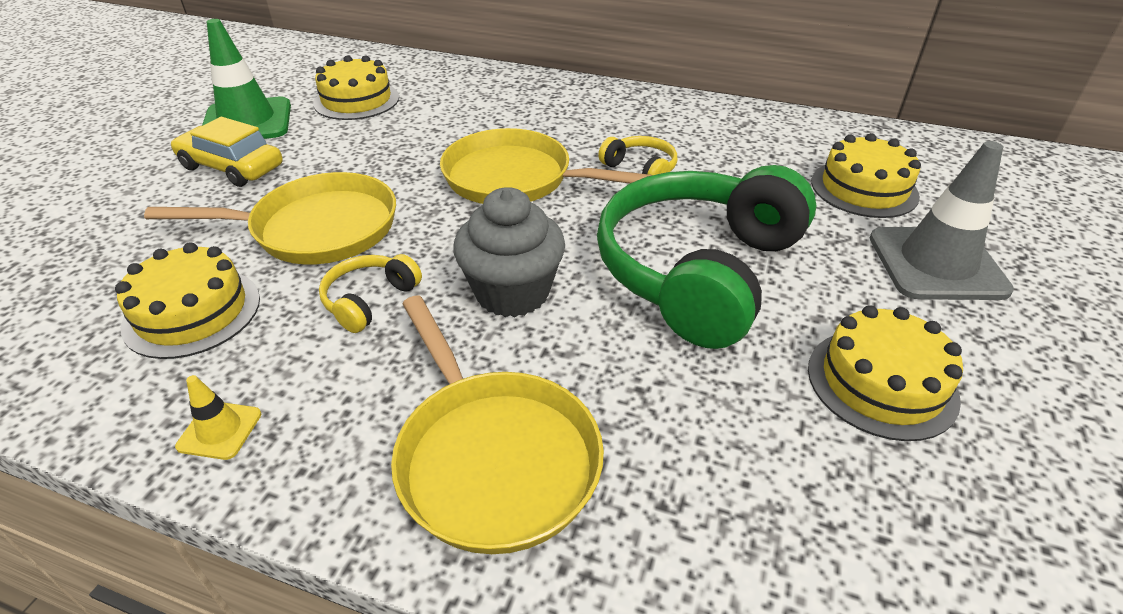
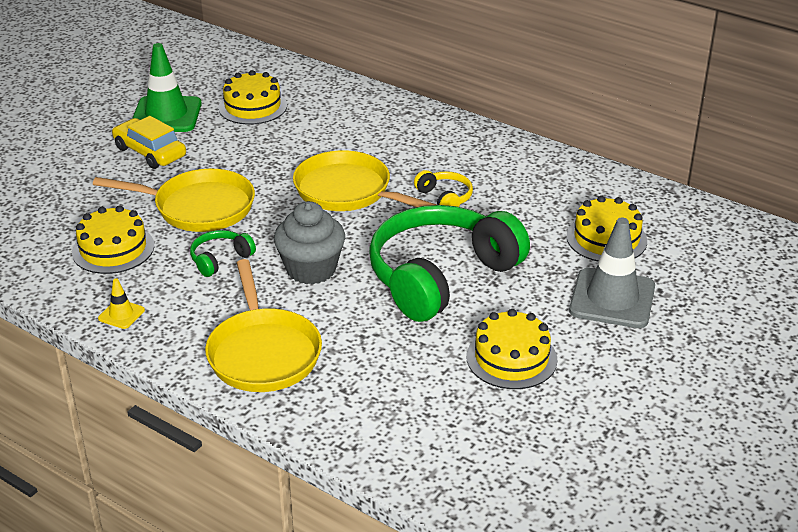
camera: 15 degrees right, 5 degrees down
(369, 300) = (220, 259): yellow headphones -> green headphones

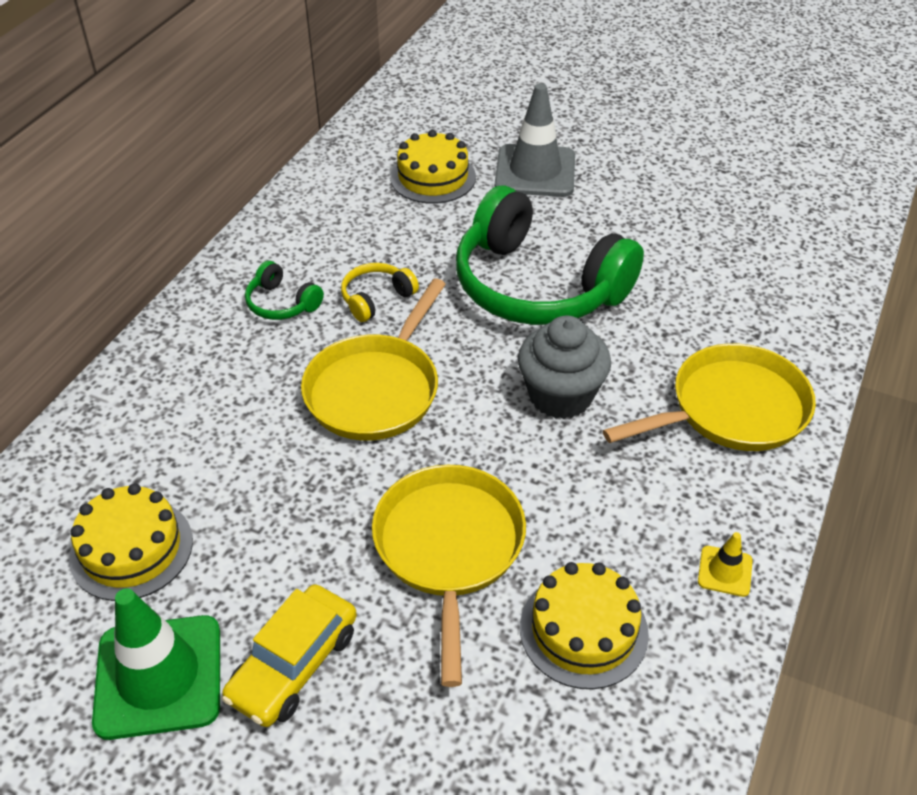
camera: 100 degrees left, 10 degrees up
(220, 259) = (568, 491): green headphones -> green headphones (282, 303)
(511, 358) = (653, 227): yellow cake -> none

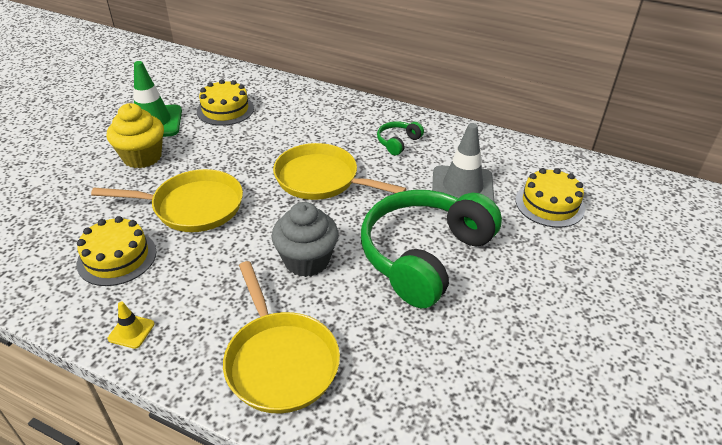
camera: 90 degrees right, 5 degrees down
(293, 664) = (142, 157): yellow car -> yellow cupcake
(376, 298) = (404, 178): yellow headphones -> none
(535, 171) = (578, 263): grey traffic cone -> grey traffic cone (462, 188)

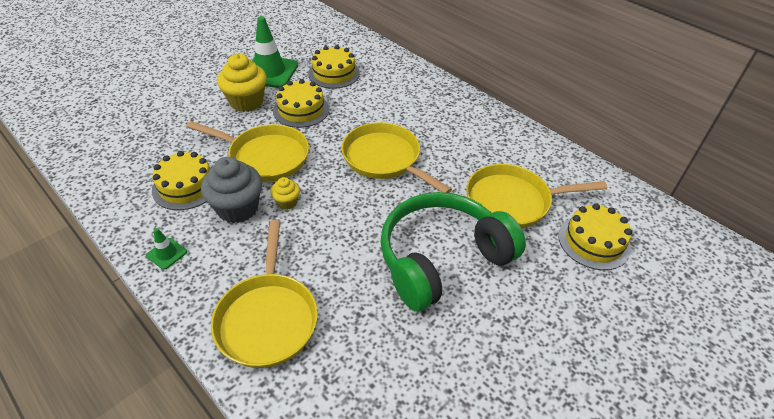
camera: 20 degrees right, 5 degrees up
(131, 331) = (166, 253): yellow traffic cone -> green traffic cone
(208, 152) = (301, 110): none -> yellow cake
(241, 244) = (287, 202): none -> yellow cupcake
(306, 260) = (334, 233): grey cupcake -> grey cupcake (238, 208)
(398, 142) = (473, 140): green headphones -> none
(462, 188) = (512, 201): grey traffic cone -> yellow pan

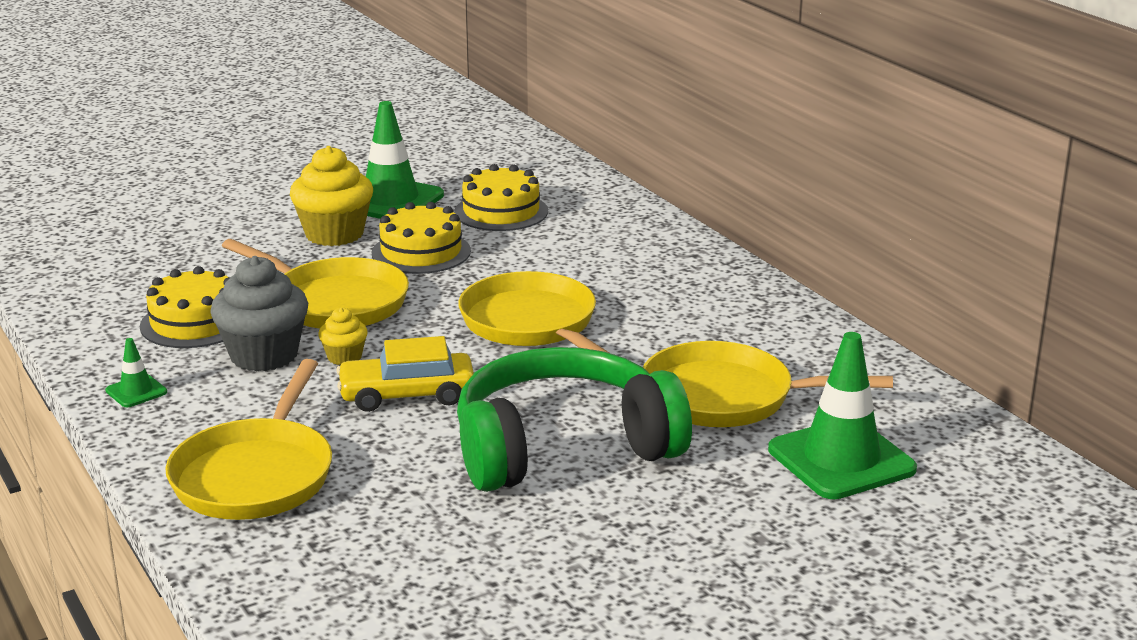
camera: 15 degrees right, 20 degrees down
(335, 228) = (407, 394): none -> yellow car
(594, 241) = (841, 459): yellow cake -> green traffic cone

